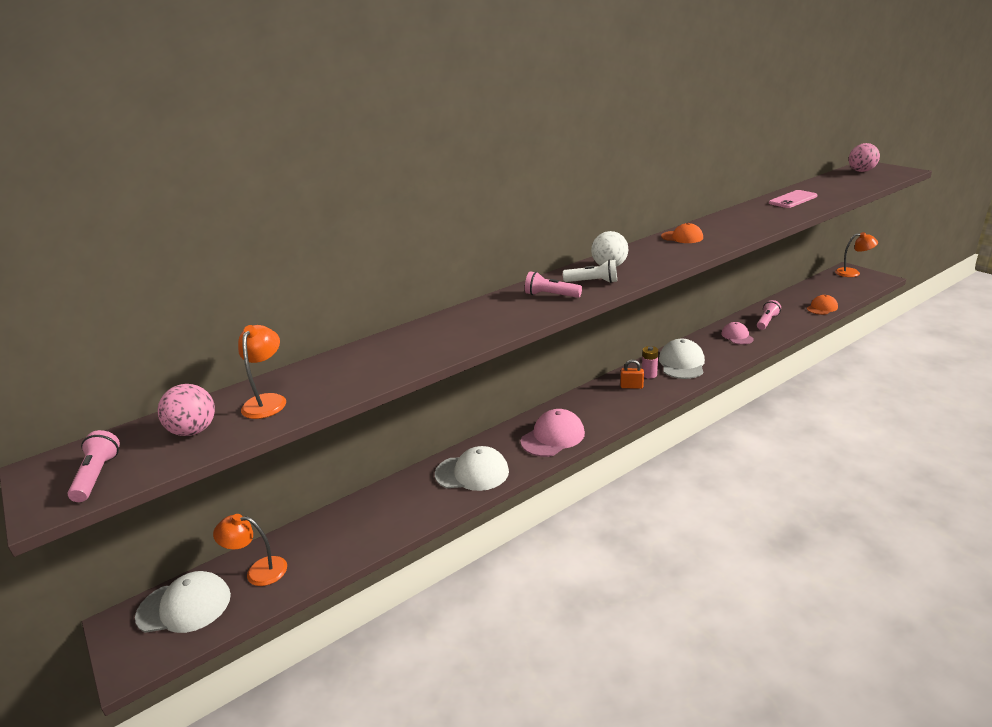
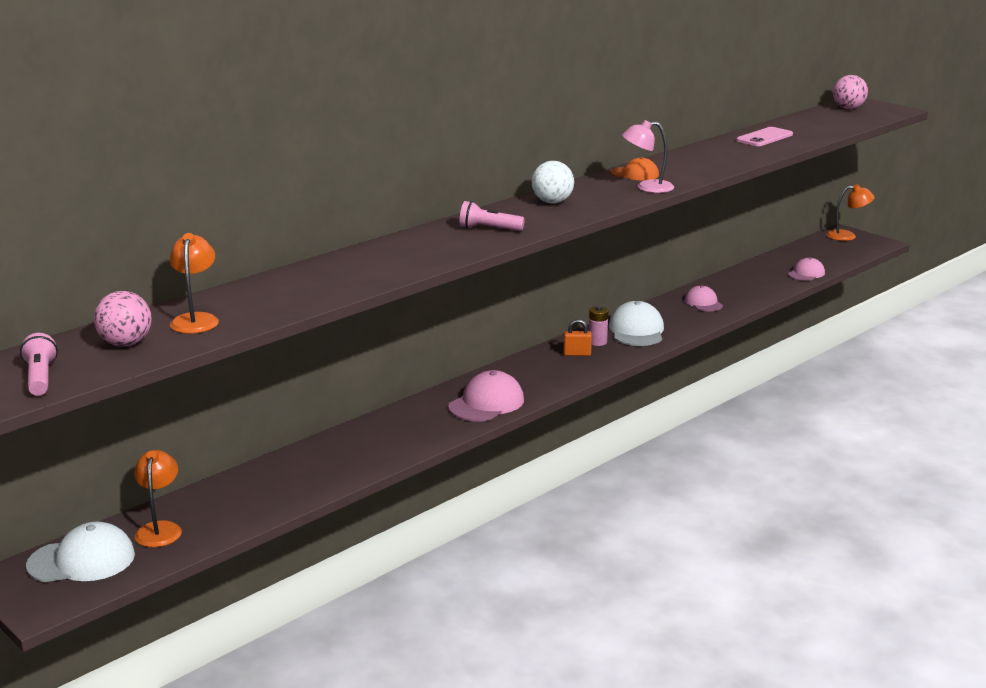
camera: 10 degrees left, 5 degrees down
(258, 571) = (160, 529): orange lamp -> orange lamp turned 90 degrees clockwise
(472, 473) = (394, 438): white cap -> none
(593, 282) = (535, 217): white flashlight -> none
(693, 250) = (647, 187): none -> pink lamp
(766, 321) = (739, 288): pink flashlight -> none
(822, 308) = (806, 273): orange cap -> pink cap

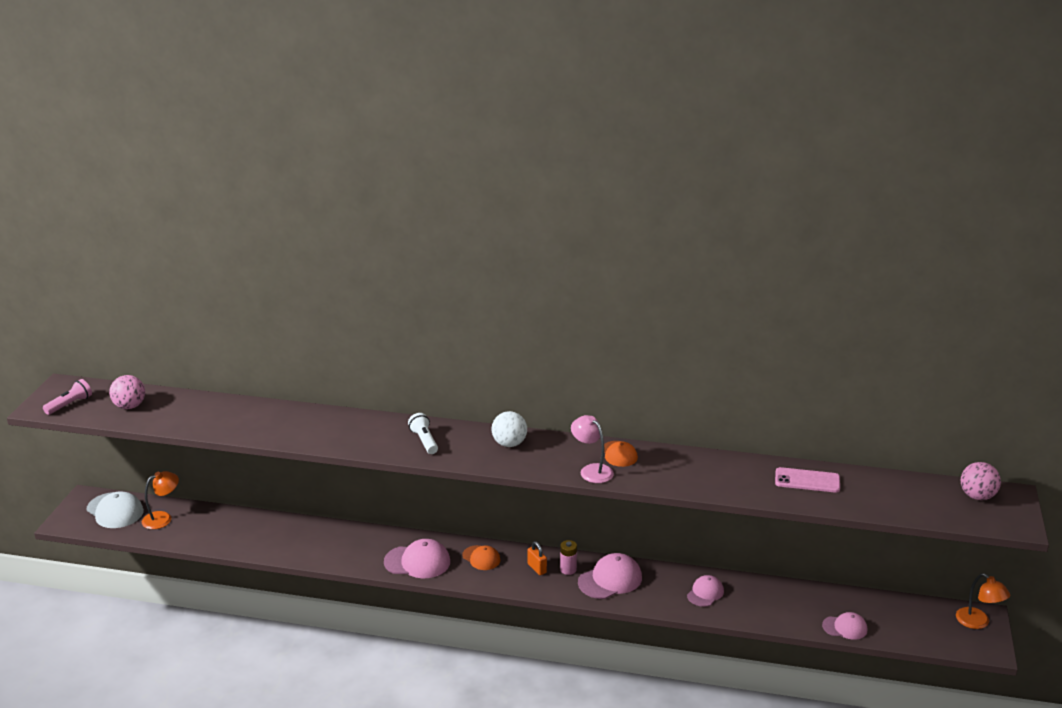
camera: 55 degrees right, 5 degrees up
(196, 319) = (178, 410): orange lamp -> none
(489, 229) = (424, 441): pink flashlight -> white flashlight
(524, 372) = (481, 558): none -> orange cap
(636, 330) = (610, 580): white cap -> pink cap

